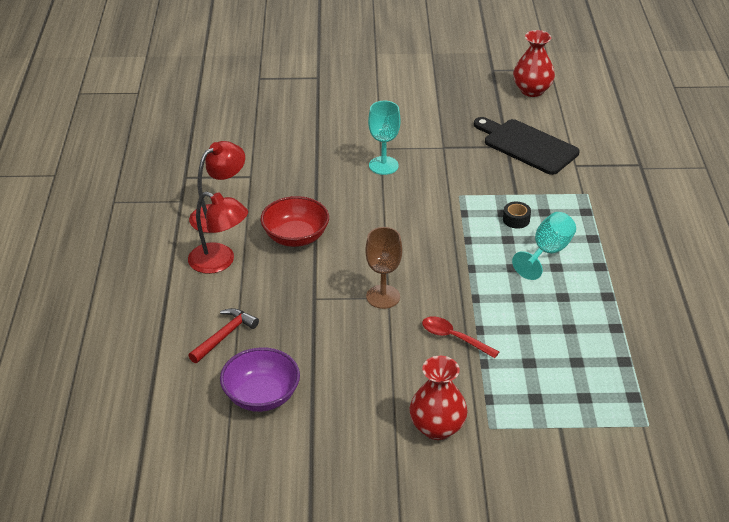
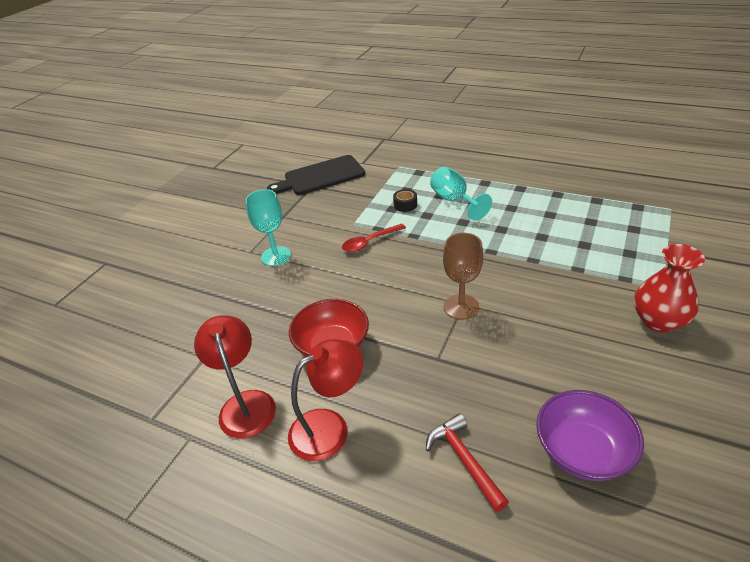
camera: 60 degrees left, 0 degrees up
(454, 338) = (538, 277): red spoon -> red spoon (370, 242)
(532, 90) = (258, 157): red vase -> none

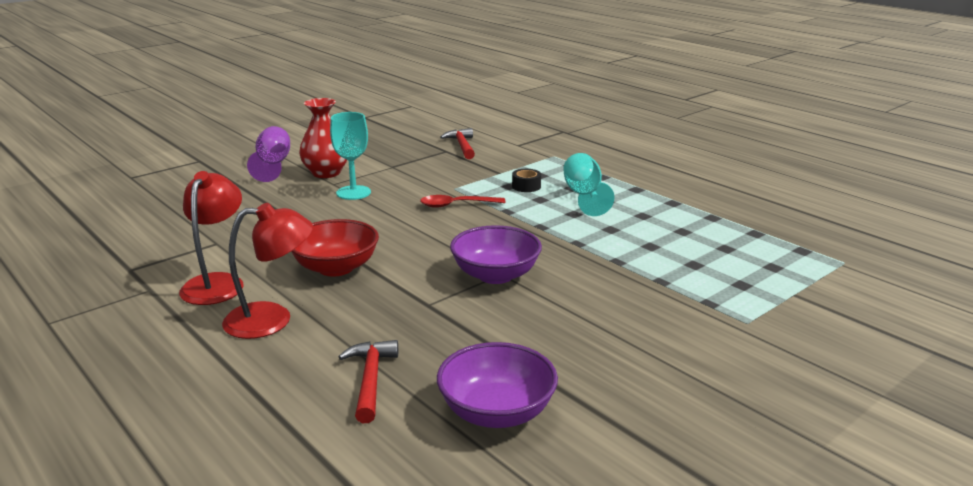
camera: 20 degrees right, 15 degrees down
(178, 246) = (273, 165): none -> purple goblet
(320, 176) = (462, 146): black cutting board -> red hammer
(461, 307) = (495, 275): brown goblet -> purple bowl
(658, 321) = (708, 345): red vase -> red vase (326, 173)

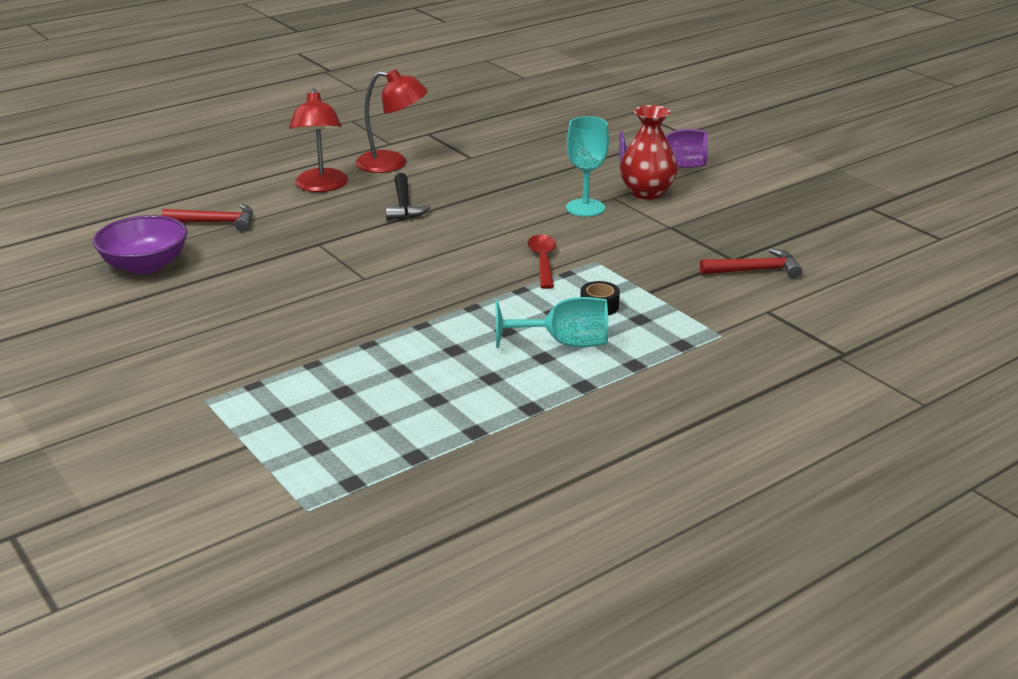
camera: 95 degrees right, 5 degrees up
(336, 268) = (404, 205): red bowl -> black hammer
(495, 275) = (362, 275): purple bowl -> none

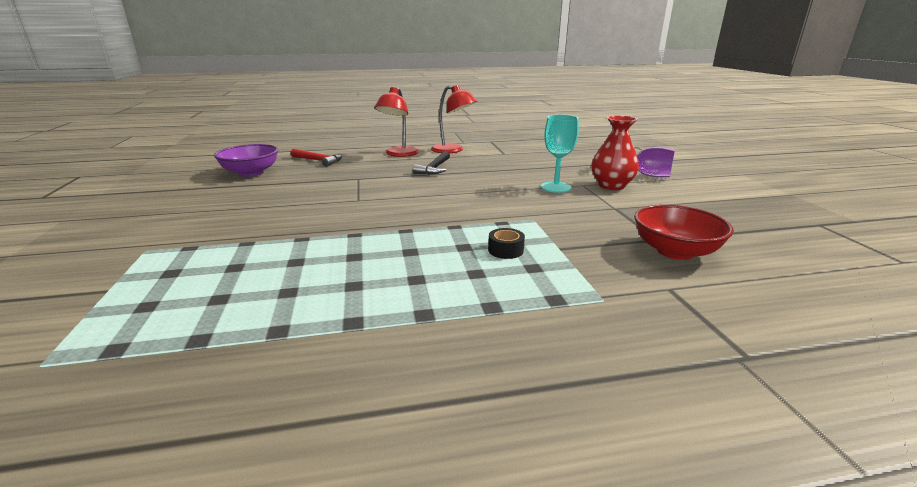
camera: 25 degrees right, 5 degrees down
(543, 261) = (491, 212): red spoon -> none
(564, 343) = (446, 272): turquoise goblet -> none
(755, 270) = (675, 251): red hammer -> red bowl

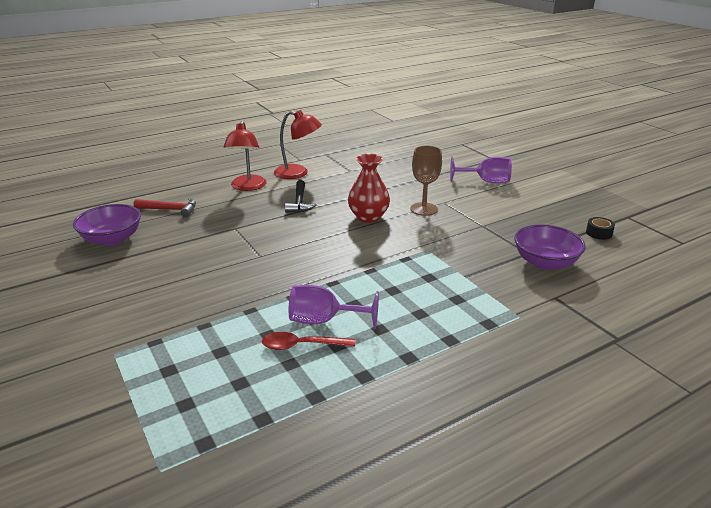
camera: 20 degrees left, 5 degrees up
(317, 278) = (302, 345): none -> red spoon
(363, 260) = (323, 321): none -> purple goblet
(505, 250) = (427, 287): black tape -> black tape (599, 233)
(555, 187) = (423, 209): turquoise goblet -> brown goblet
(611, 186) = (467, 199): red vase -> red vase (368, 217)
(675, 251) = (545, 262): red bowl -> purple bowl

